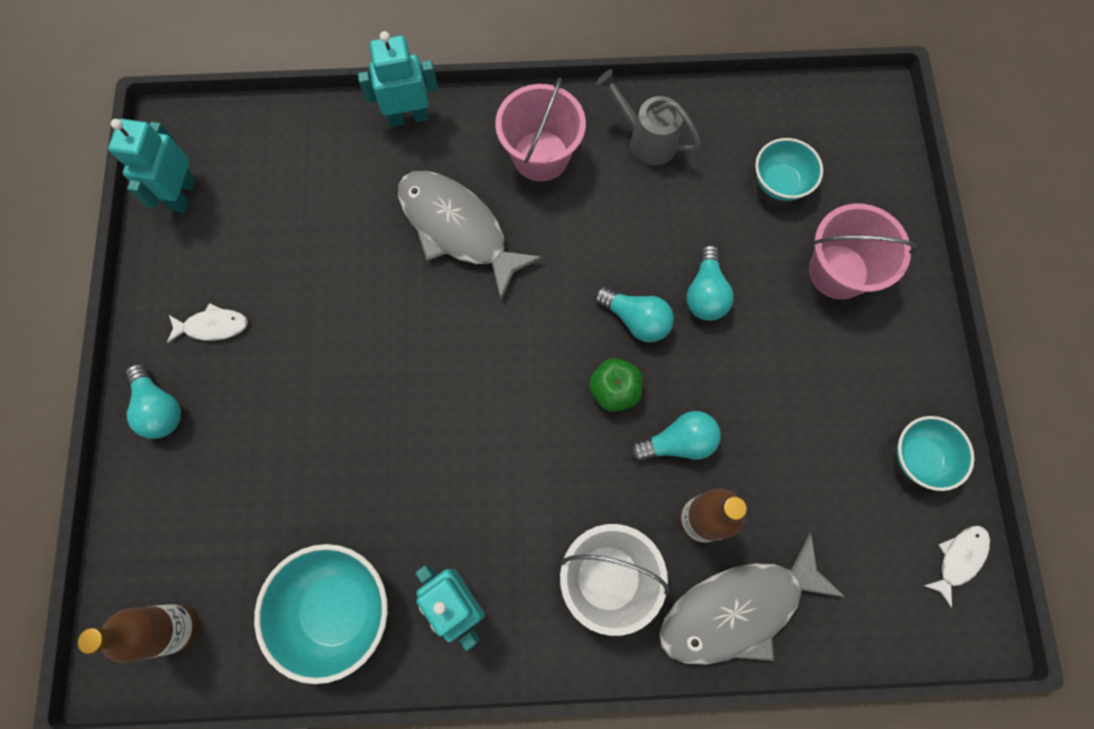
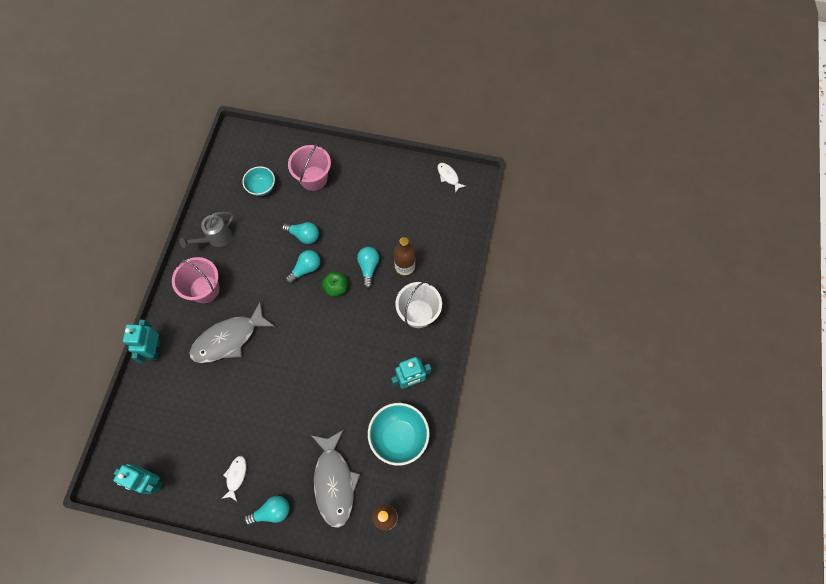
camera: 75 degrees left, 5 degrees down
(738, 608) = (445, 265): grey fish -> grey fish (334, 482)
(919, 458) = (404, 176): turquoise bowl -> none

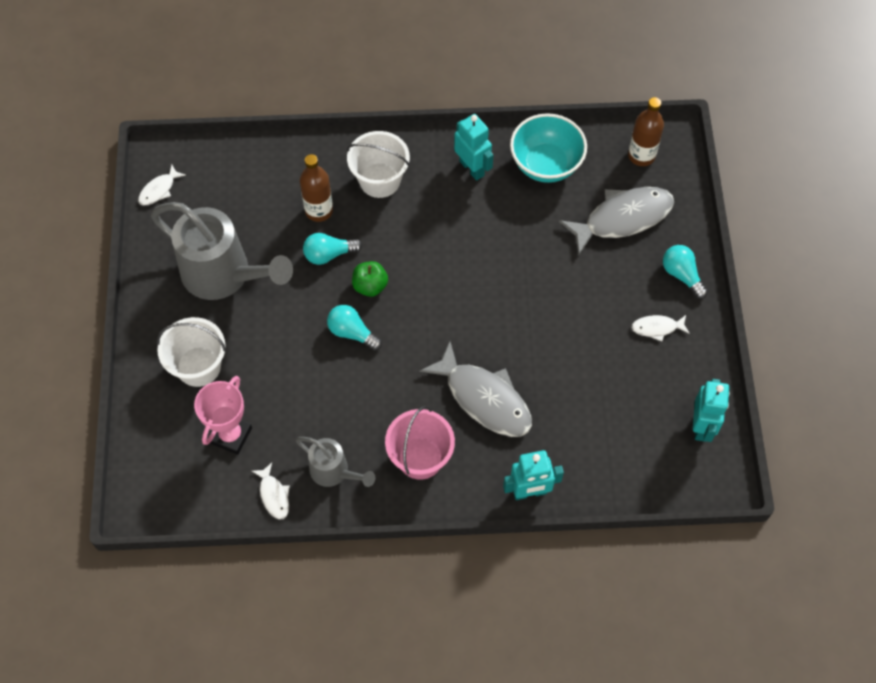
camera: 105 degrees left, 5 degrees down
(215, 203) = (274, 495): none -> white fish
(261, 187) = (231, 435): turquoise bowl -> pink trophy
(304, 235) = (299, 351): turquoise light bulb -> none
(313, 178) = (199, 366): pink bucket -> white bucket
(373, 203) = (224, 275): none -> grey watering can

